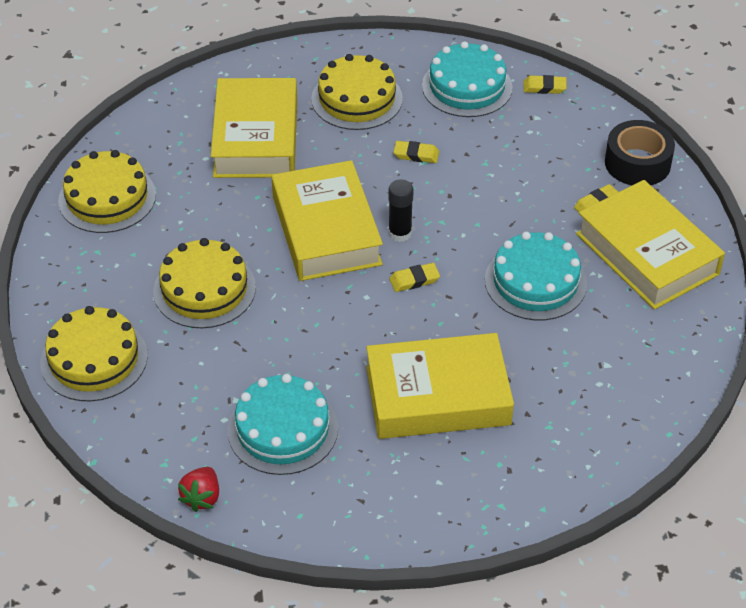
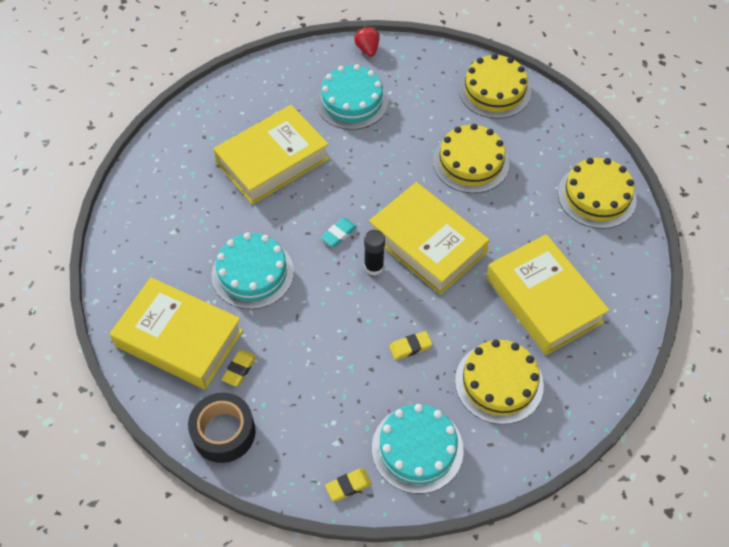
camera: 150 degrees right, 10 degrees up
(414, 280) = (339, 234): yellow eraser -> turquoise eraser

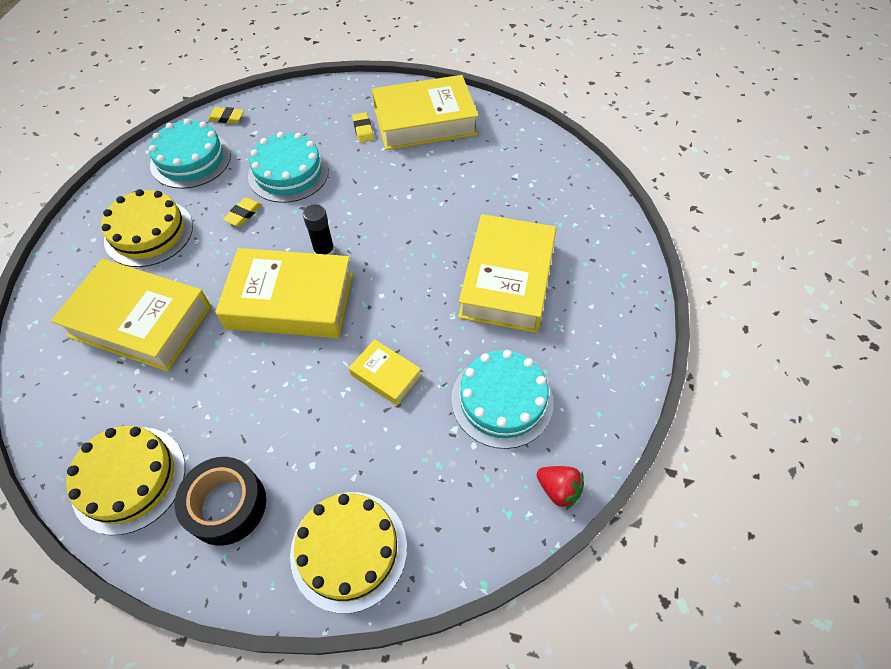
camera: 140 degrees right, 0 degrees up
(224, 432) = (337, 97): black tape -> black tape (227, 505)
(252, 273) = (420, 186): turquoise cake -> turquoise cake (288, 173)
(339, 234) = (380, 258): turquoise eraser -> none
(348, 486) = (226, 118): yellow eraser -> yellow eraser turned 75 degrees clockwise
(405, 156) = (385, 375): none -> yellow book
(471, 162) = (308, 418): yellow cake -> none

